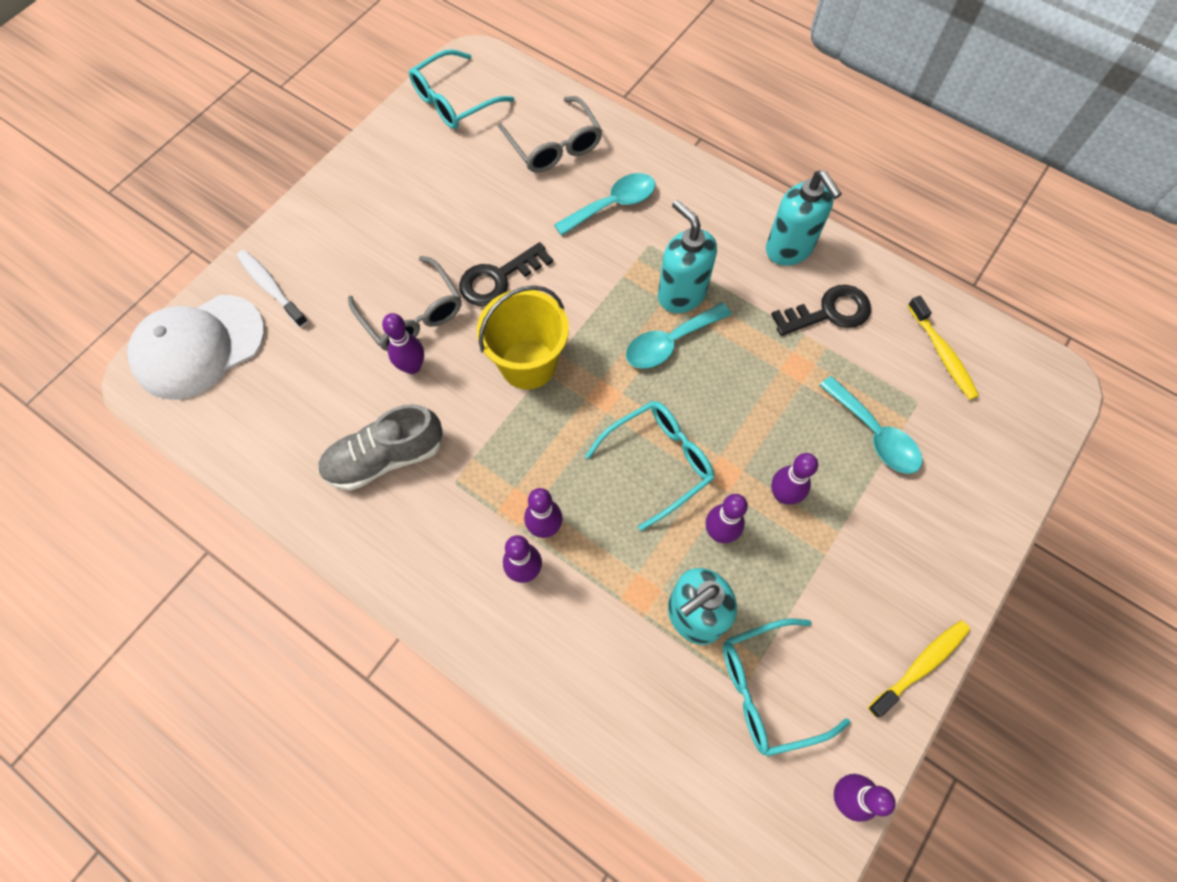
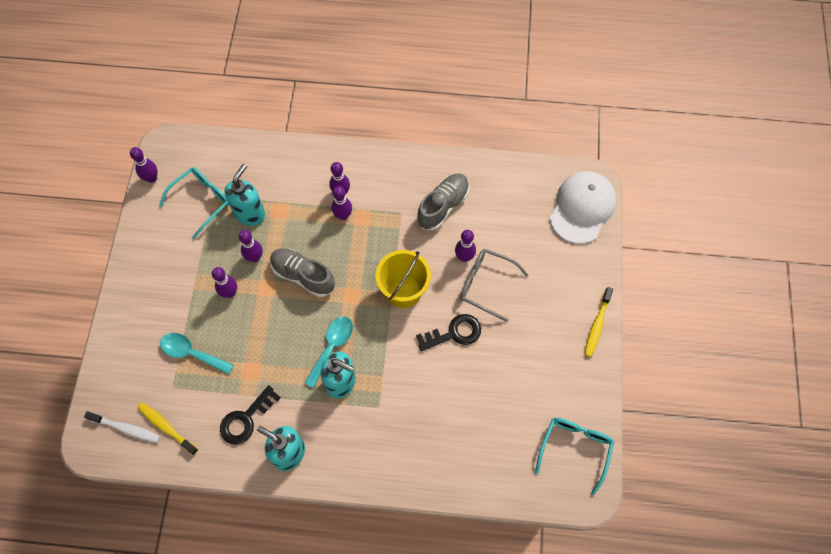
camera: 150 degrees right, 0 degrees up
(271, 287) = (575, 258): white toothbrush -> white toothbrush (126, 428)
(498, 279) = (454, 333): black key -> black key turned 45 degrees clockwise
(554, 146) = (483, 449): grey glasses -> none
(613, 204) = (418, 424): turquoise spoon -> none
(658, 462) = (303, 276): turquoise glasses -> grey shoe
(921, 665) = (132, 246): yellow toothbrush -> yellow toothbrush (597, 325)

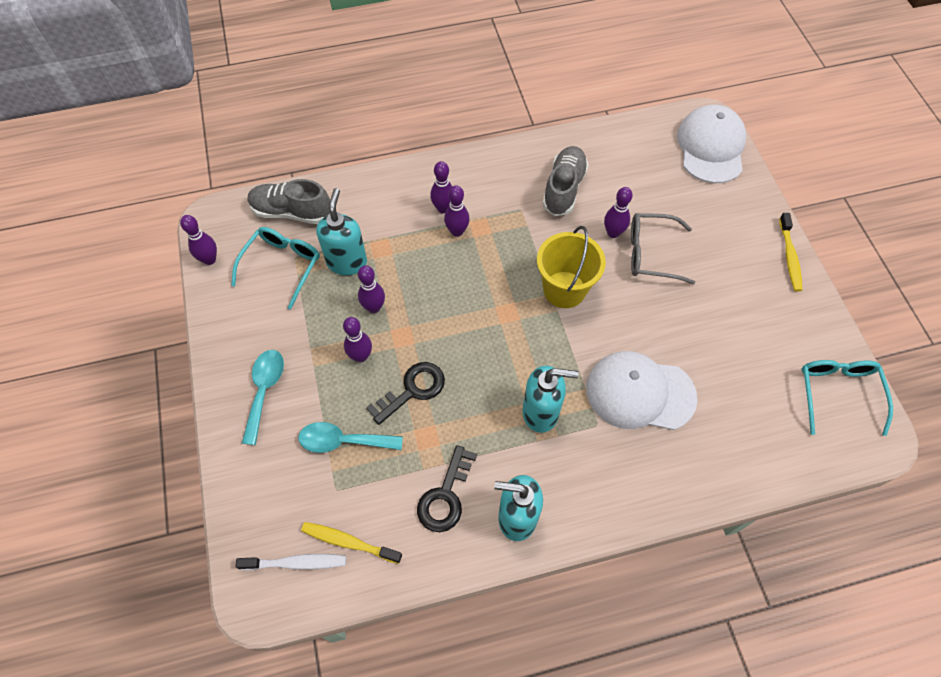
camera: 20 degrees left, 5 degrees down
(303, 276) = (441, 309): grey shoe -> grey shoe (292, 212)
(332, 347) = (511, 376): turquoise spoon -> turquoise spoon (264, 391)
(421, 393) = (640, 393): none -> white cap
(454, 333) = (642, 315): black key -> black key (412, 390)

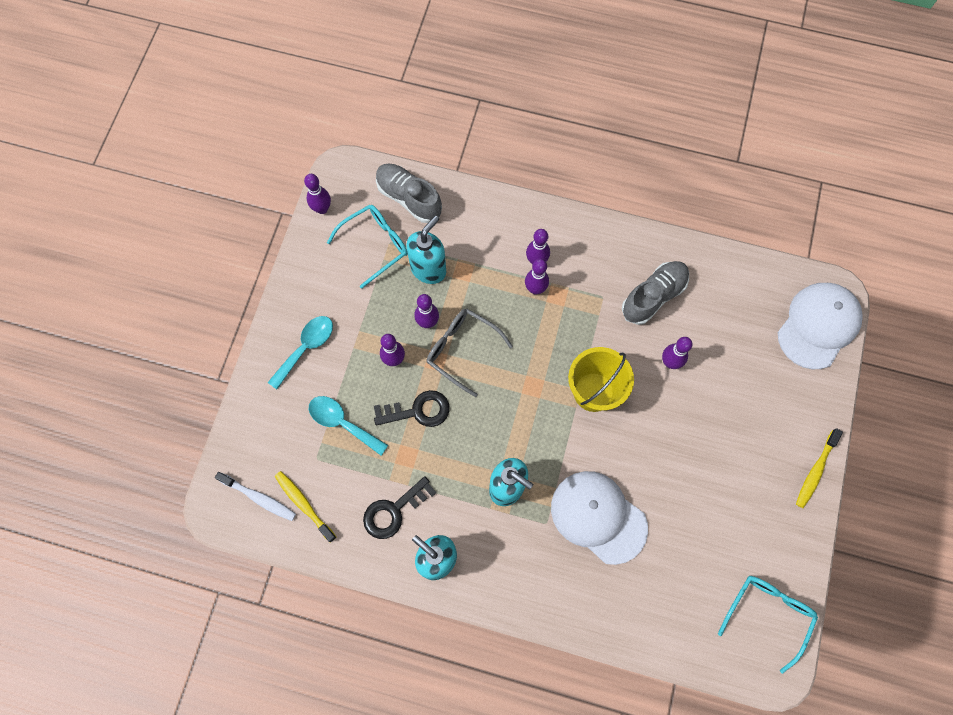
camera: 30 degrees right, 10 degrees up
(651, 254) = (691, 400): grey glasses -> grey glasses (462, 350)

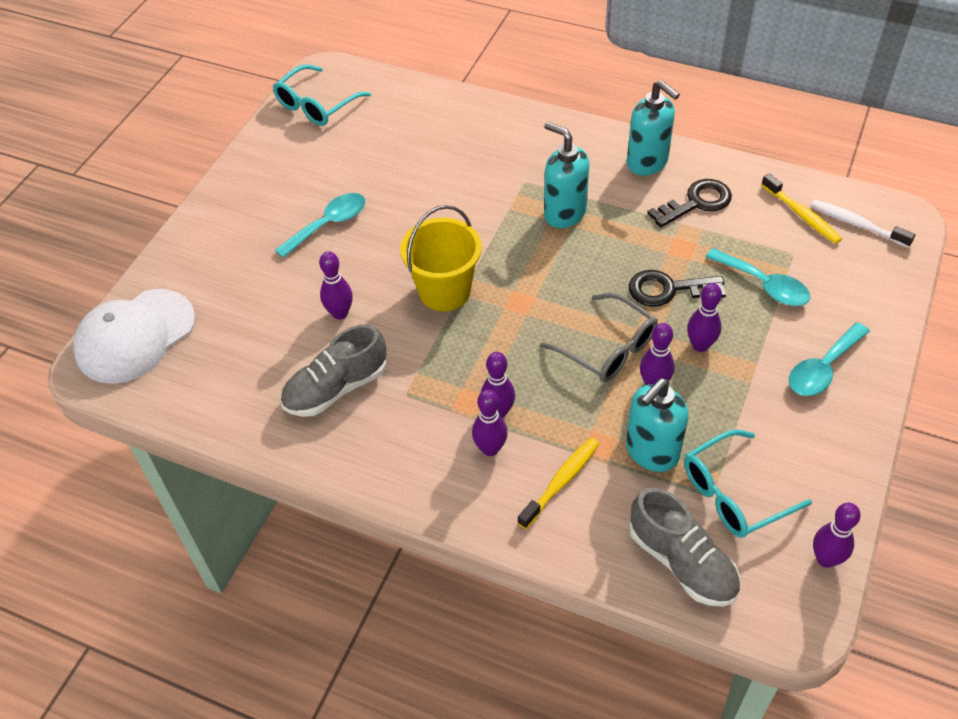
camera: 170 degrees left, 20 degrees down
(598, 517) = (466, 183): white cap -> none
(707, 454) = (328, 224): none -> turquoise spoon
(815, 471) = (214, 202): yellow toothbrush -> yellow toothbrush (561, 481)

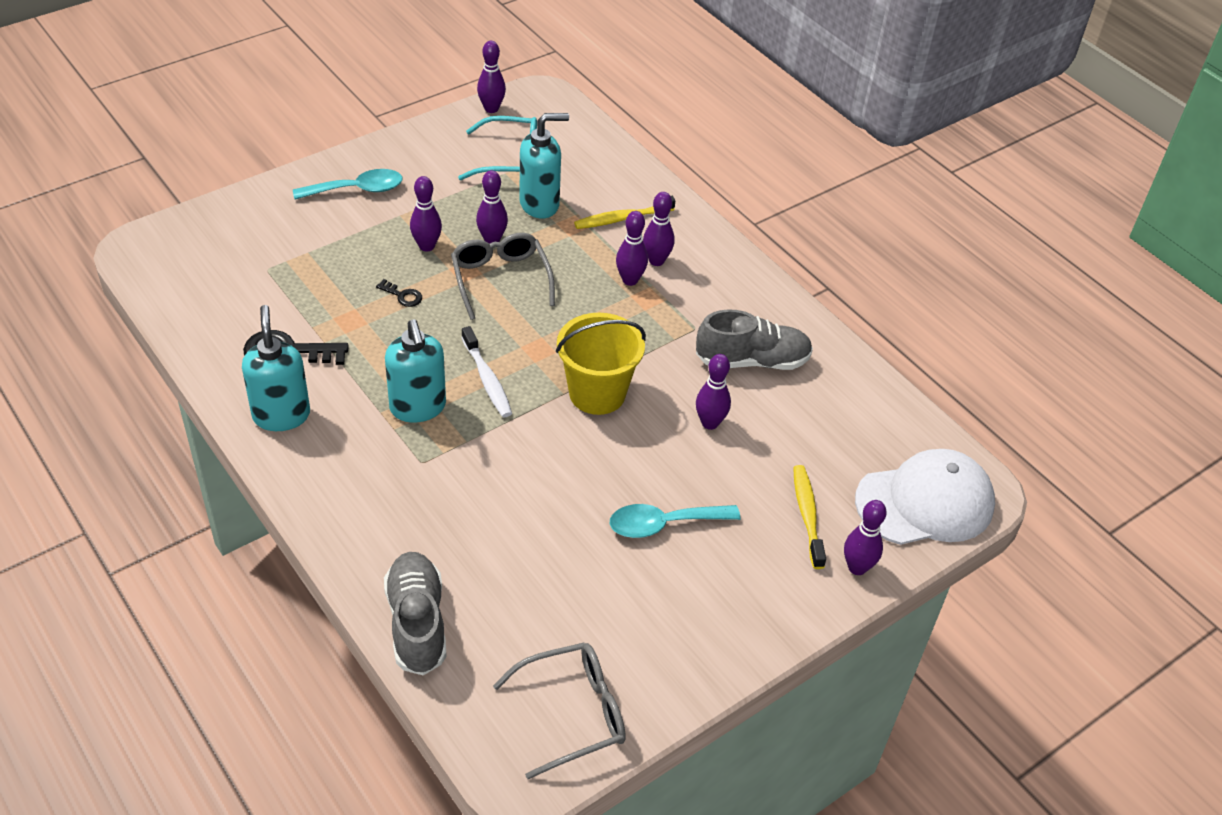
camera: 155 degrees left, 5 degrees down
(173, 263) = (857, 567): none -> purple bowling pin
(316, 105) = (573, 713): turquoise glasses -> grey glasses
(668, 289) = (402, 295): black key -> black key, size x0.51
(681, 562) = (582, 146): grey shoe -> grey shoe (417, 623)
(764, 285) = (322, 260): turquoise spoon -> none
(802, 215) = (214, 293): yellow toothbrush -> yellow toothbrush (807, 515)
(856, 224) = (182, 263): white toothbrush -> white toothbrush (487, 379)

